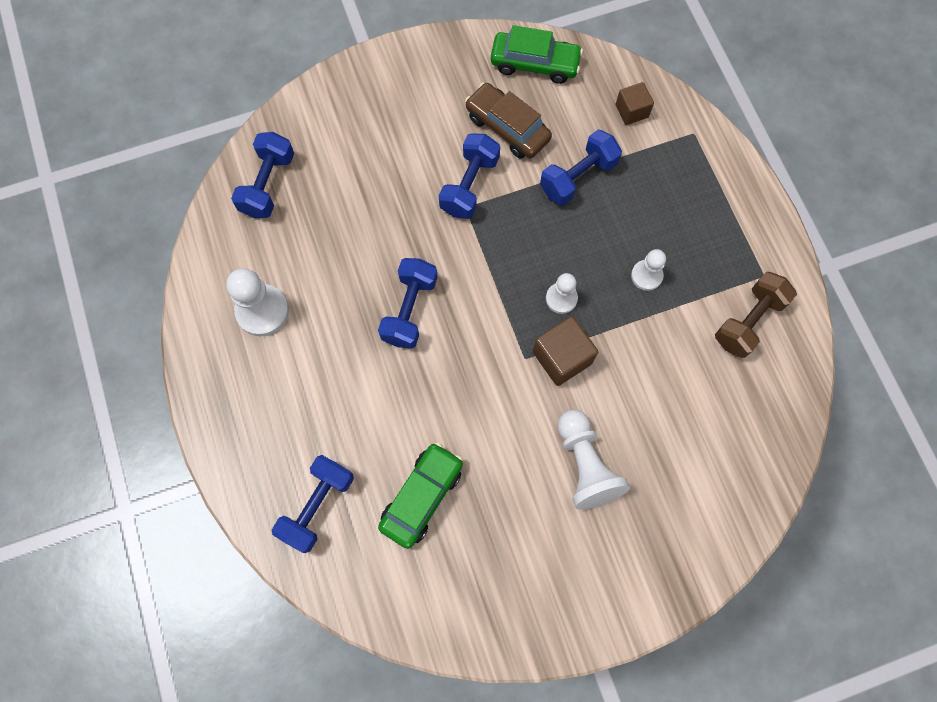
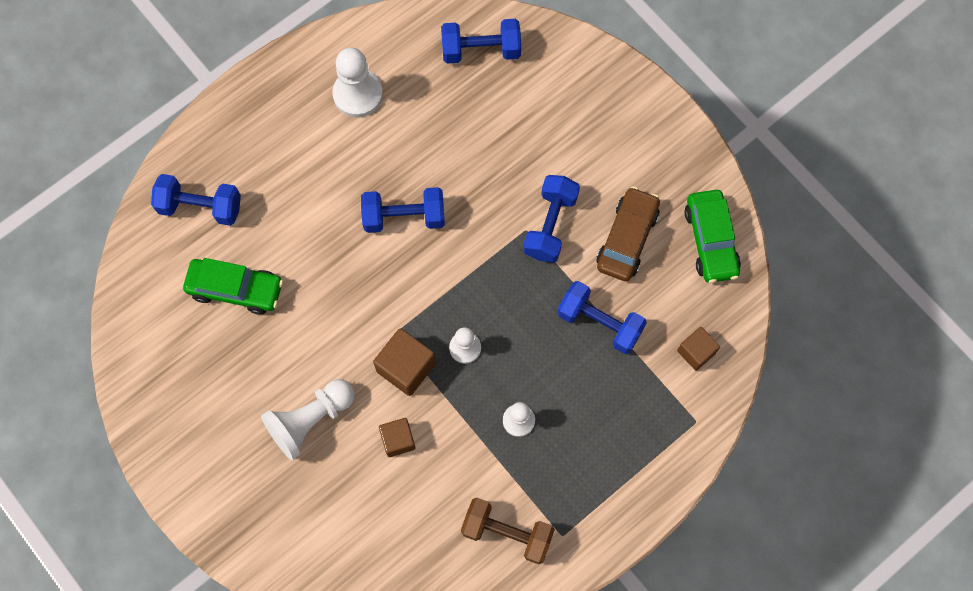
camera: 70 degrees right, 0 degrees up
(469, 185) = (550, 225): blue dumbbell -> blue dumbbell turned 75 degrees counterclockwise
(631, 388) = (398, 440): none -> brown cube

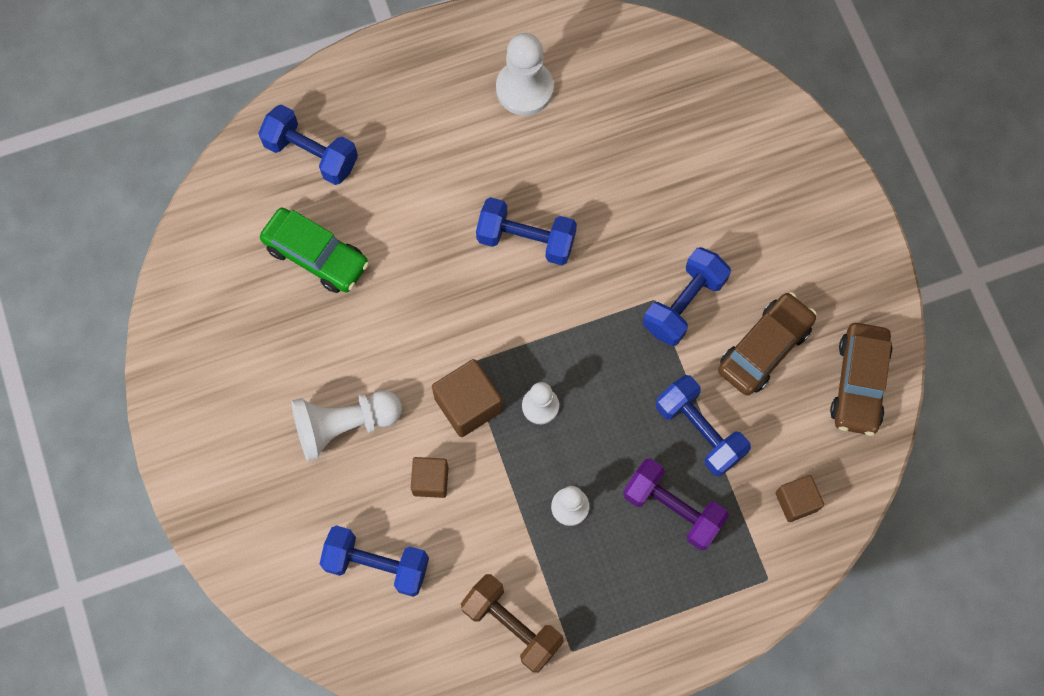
camera: 20 degrees right, 0 degrees up
(481, 50) = (677, 85): blue dumbbell -> blue dumbbell (377, 564)
(601, 392) = (673, 508): none -> purple dumbbell
(711, 240) = (859, 383): green car -> brown car

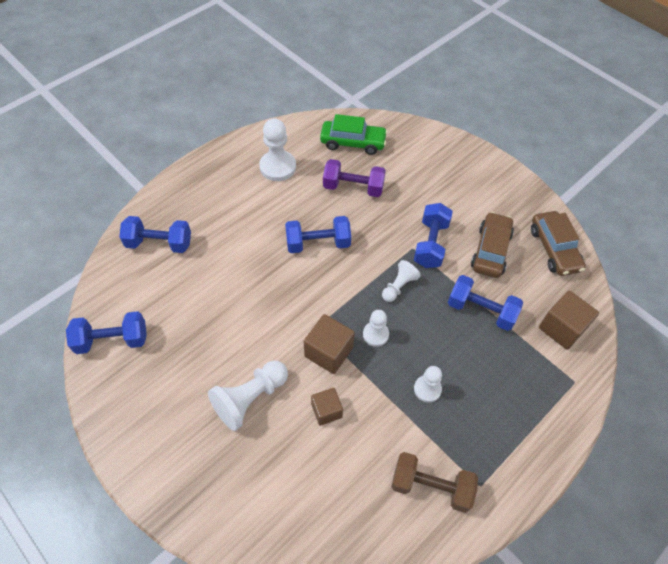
camera: 25 degrees left, 15 degrees down
(316, 255) = (186, 300): green car -> green car (353, 142)
(377, 564) = (315, 485): blue dumbbell -> blue dumbbell (112, 340)
(606, 350) = (399, 286): none -> white pawn
(673, 508) = (492, 363): purple dumbbell -> purple dumbbell (353, 187)
(796, 501) = (562, 328): brown cube -> brown cube, size x1.54

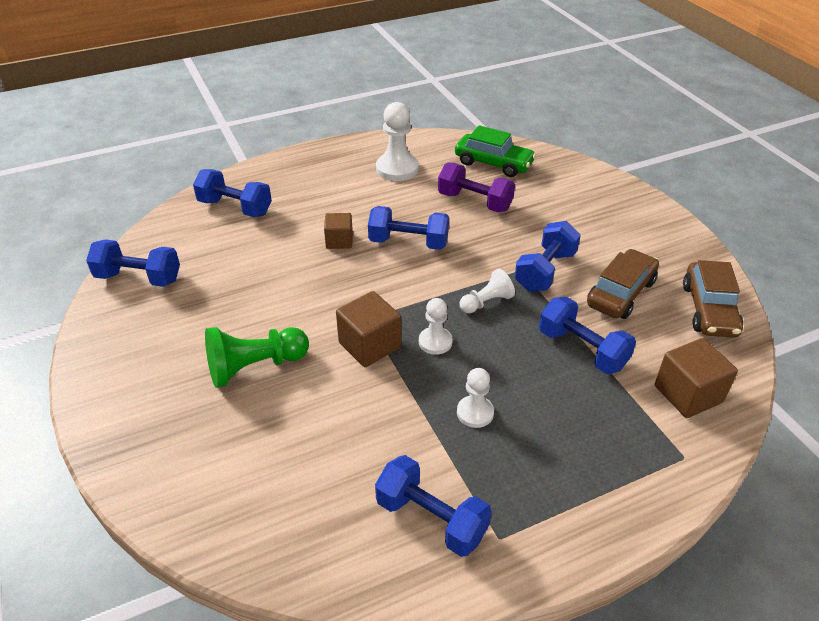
camera: 20 degrees right, 15 degrees down
(250, 399) = (255, 367): white pawn -> green pawn
(326, 411) = (338, 402): brown cube -> brown cube (339, 241)
(431, 486) = (431, 519): brown dumbbell -> blue dumbbell

